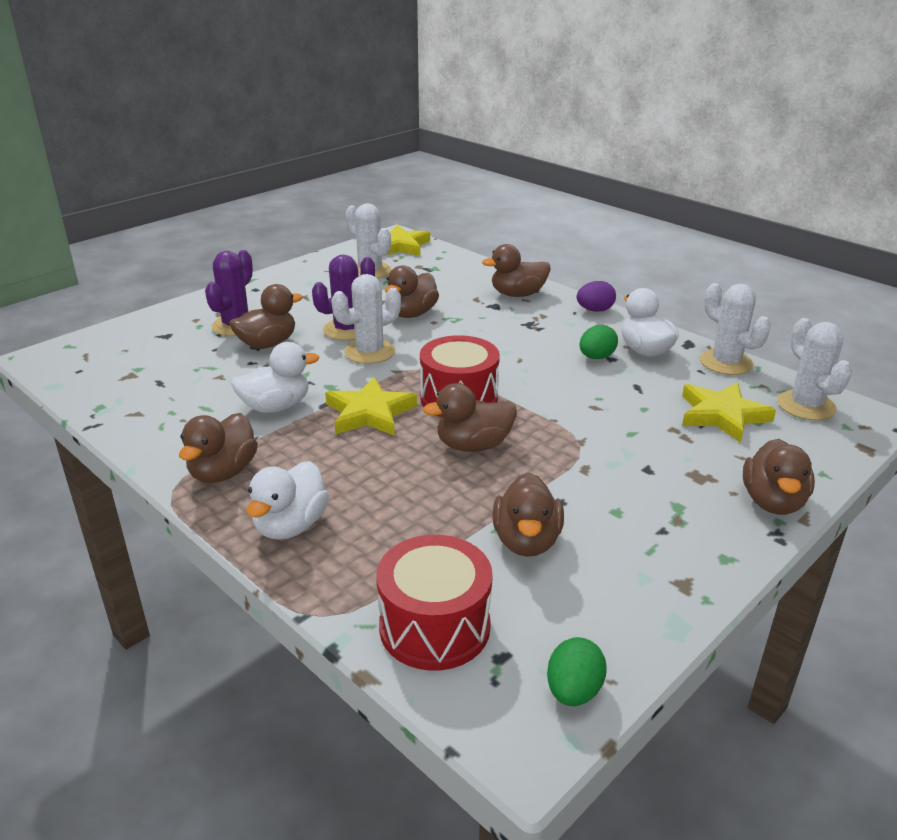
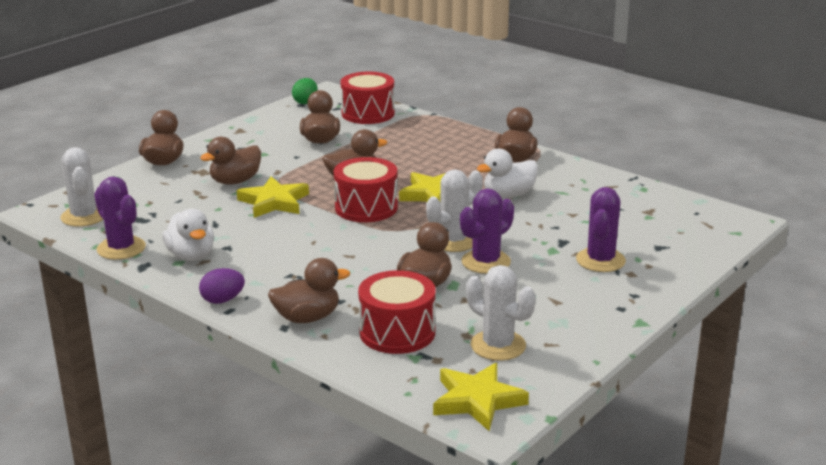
camera: 175 degrees right, 5 degrees down
(267, 344) = (554, 243): brown duck -> brown duck (235, 181)
(290, 526) = (457, 139): white duck -> none
(444, 282) = (397, 332): none -> red drum
(596, 357) = (241, 247): green egg -> none
(722, 415) = (158, 206): yellow star -> yellow star (274, 202)
(726, 363) = (121, 248): white cactus -> purple cactus

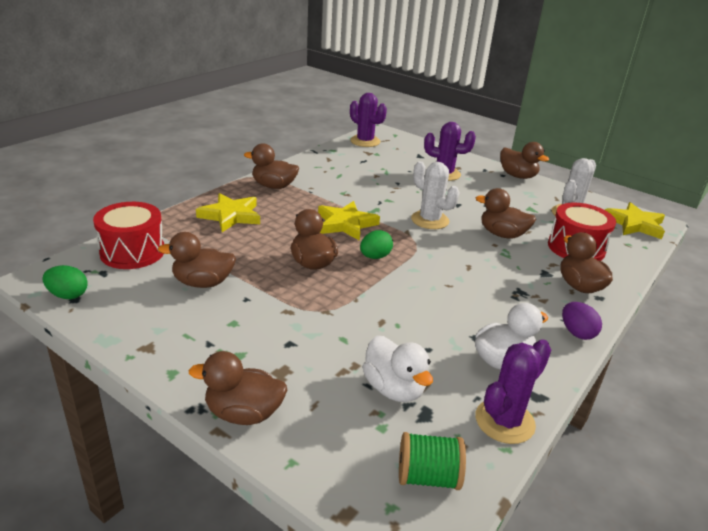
camera: 95 degrees left, 5 degrees up
(84, 216) = (427, 477): white cactus -> green spool
(235, 181) = (313, 341): brown duck -> brown duck (517, 176)
(274, 202) = (367, 310): yellow star -> yellow star (230, 216)
(366, 207) = (375, 257): red drum -> green egg
(486, 262) = (459, 210): purple cactus -> purple cactus (365, 141)
(508, 195) = (345, 194): white duck -> white duck (394, 389)

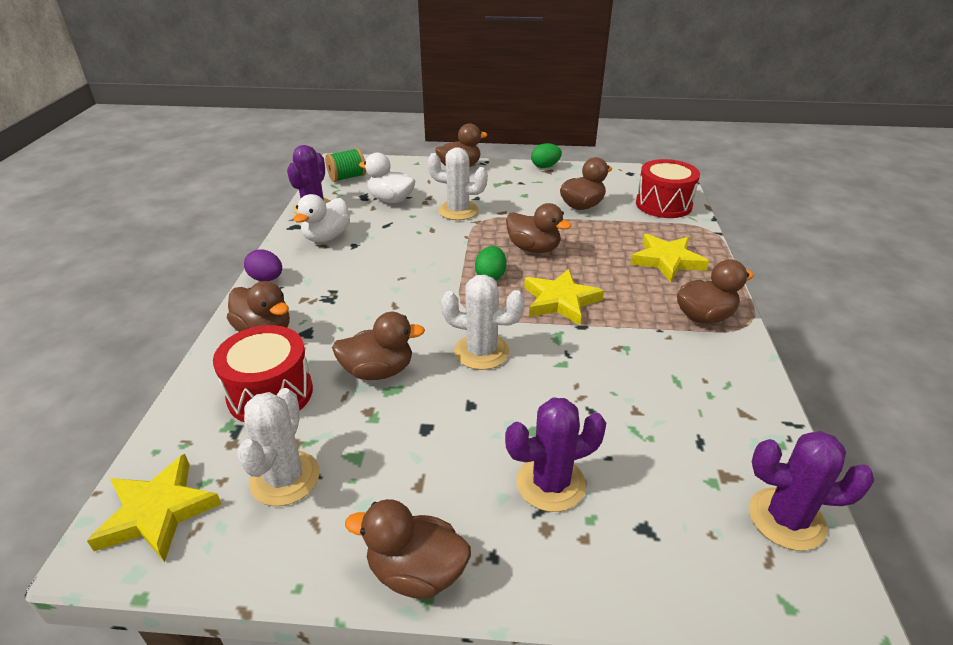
camera: 150 degrees right, 5 degrees up
(68, 295) = (637, 173): green egg -> green egg (545, 166)
(331, 333) = (458, 211): none -> white cactus

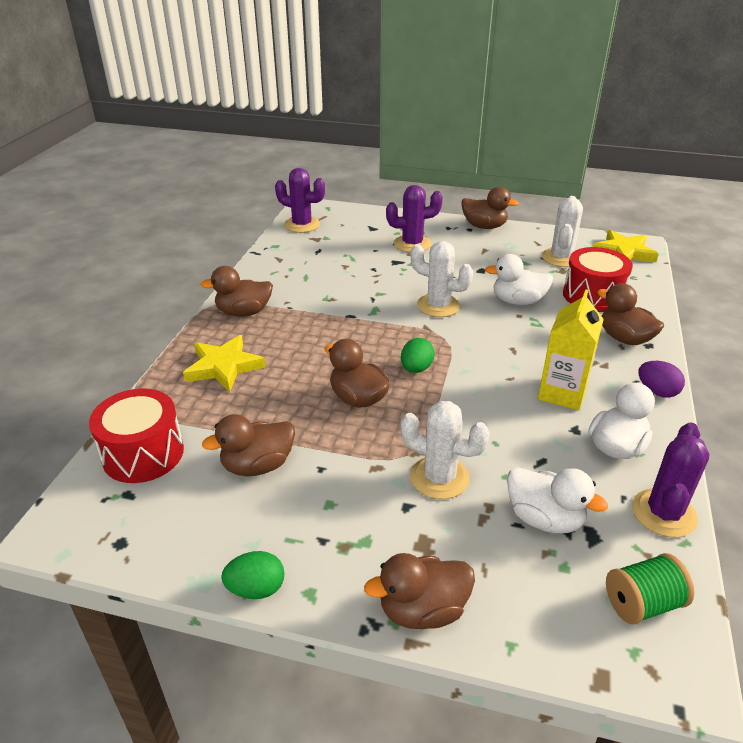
camera: 170 degrees left, 0 degrees up
(356, 269) = (562, 393): none -> yellow carton
(378, 371) = (517, 301): brown duck -> white duck
(560, 301) = (357, 337): yellow star -> none

